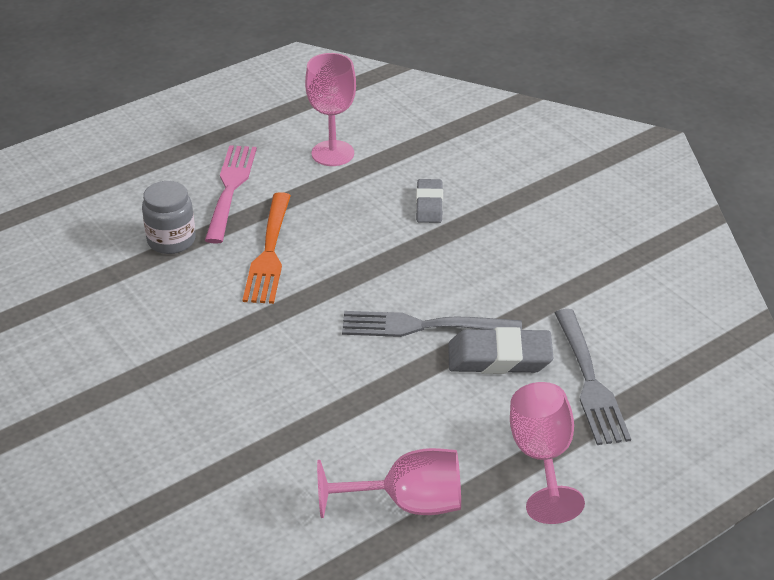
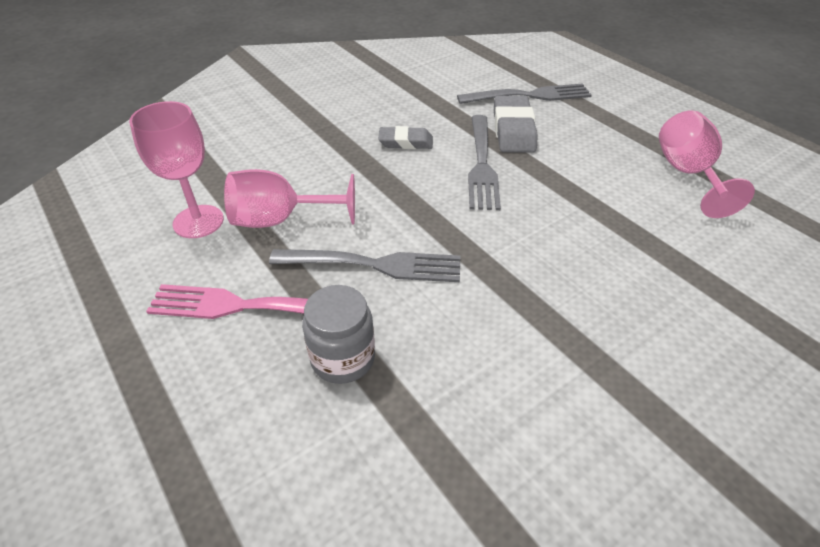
camera: 90 degrees left, 5 degrees up
(269, 252) = (372, 265): orange fork -> grey fork
(429, 205) = (308, 159): grey eraser -> grey eraser (405, 142)
(542, 458) = (613, 117): pink goblet -> pink goblet (281, 220)

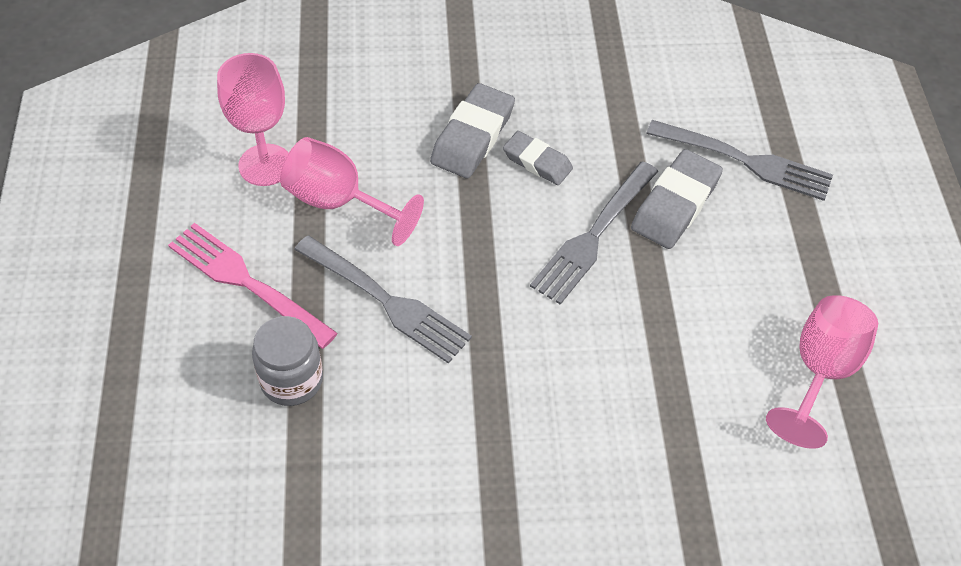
camera: 30 degrees right, 10 degrees up
(348, 145) = (473, 136): none -> grey eraser

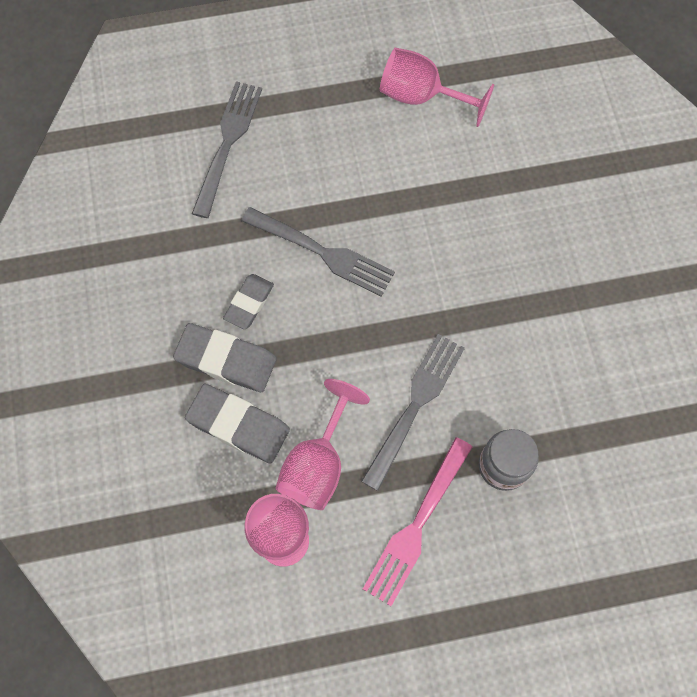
camera: 95 degrees left, 15 degrees up
(675, 204) = (281, 194): grey eraser -> grey eraser (238, 425)

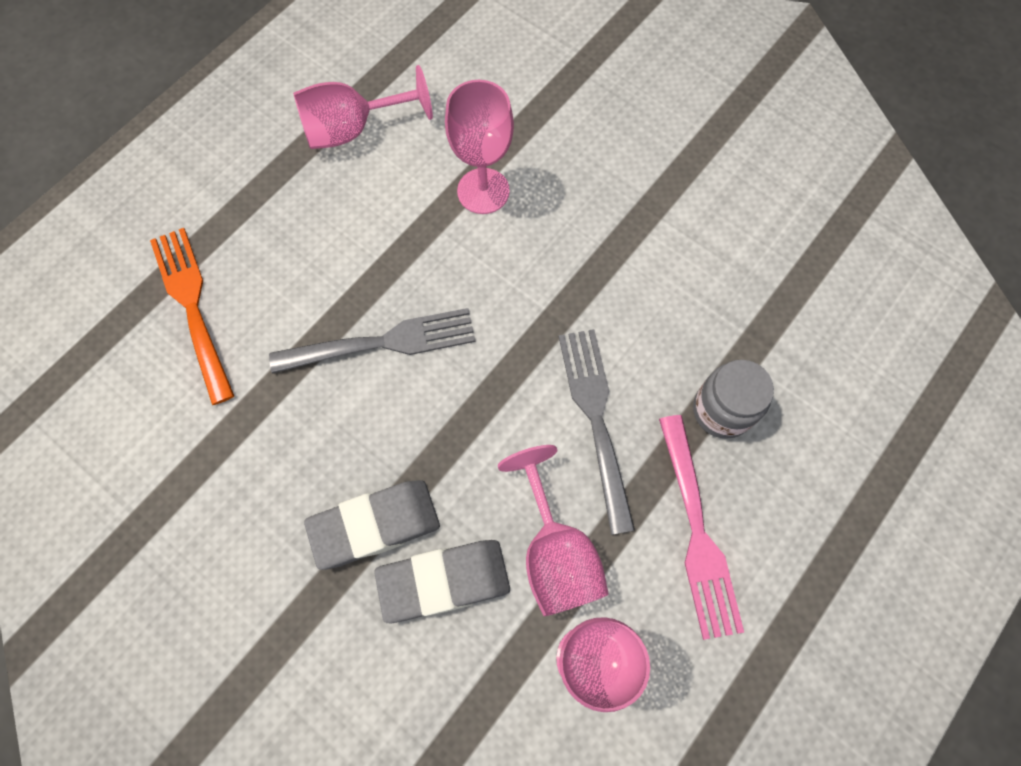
camera: 40 degrees left, 0 degrees up
(227, 144) = (193, 308): grey fork -> orange fork
(249, 303) = (350, 449): grey eraser -> none
(472, 201) = (483, 191): none -> pink goblet

